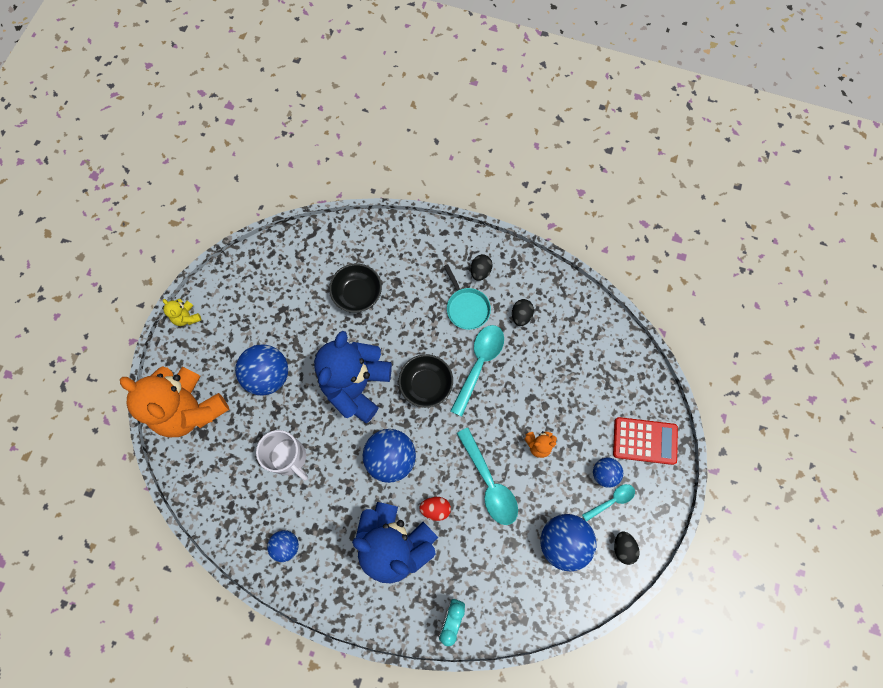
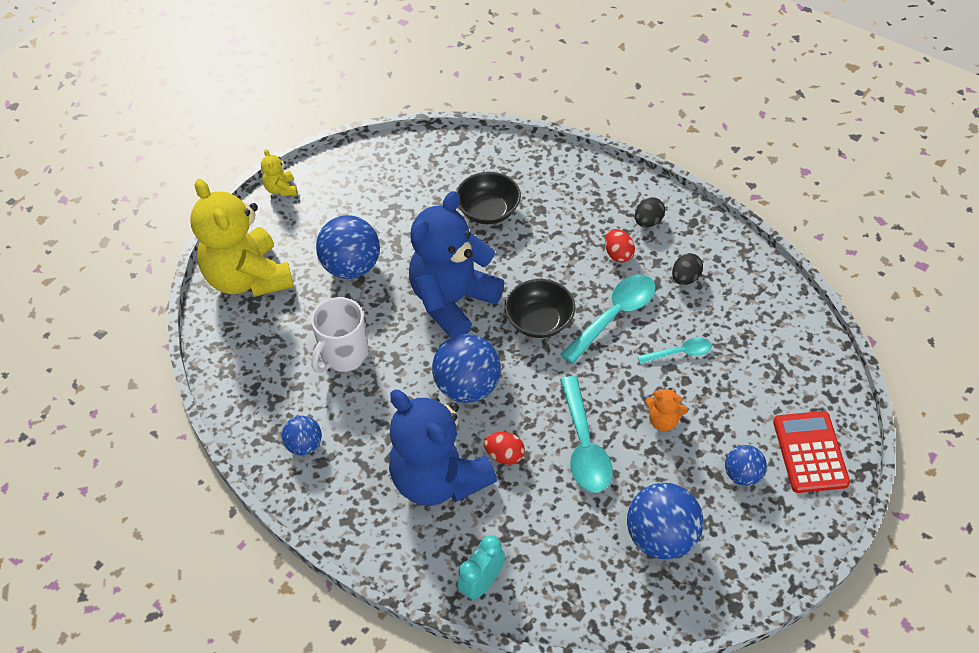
camera: 20 degrees right, 20 degrees down
(190, 409) = (248, 278): orange teddy bear -> yellow teddy bear
(289, 457) = (343, 355): white mug -> white mug turned 60 degrees clockwise
(466, 308) = (618, 254): turquoise pan -> red egg
(611, 500) = (743, 508): turquoise spoon -> turquoise spoon (680, 353)
(623, 548) = (742, 567): black egg -> none
(644, 441) = (810, 452): red calculator -> red calculator turned 120 degrees counterclockwise

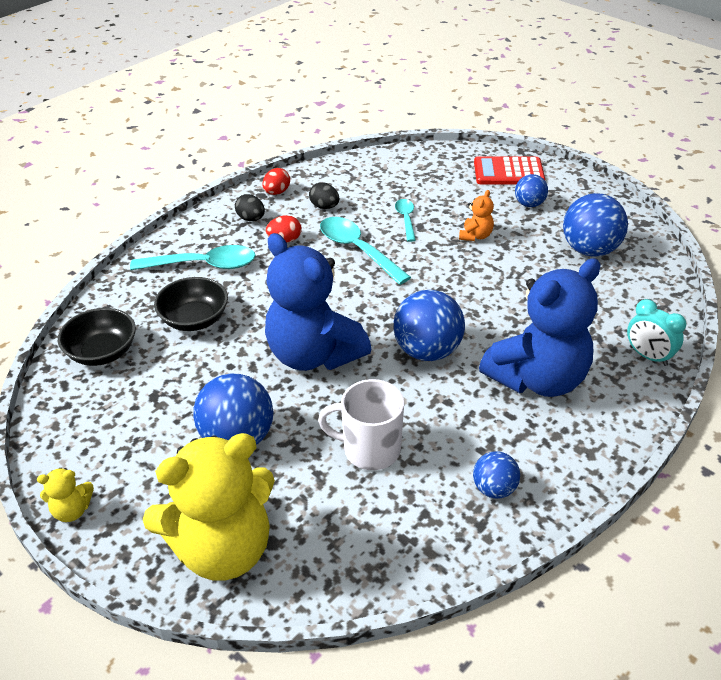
camera: 85 degrees left, 10 degrees down
(343, 355) = (370, 449): white mug -> white mug turned 150 degrees clockwise
(504, 455) = (509, 331): red egg -> red egg (277, 192)
(539, 321) = (353, 296): black bowl -> black bowl (102, 352)
(584, 445) = (499, 281): turquoise spoon -> turquoise spoon (203, 265)

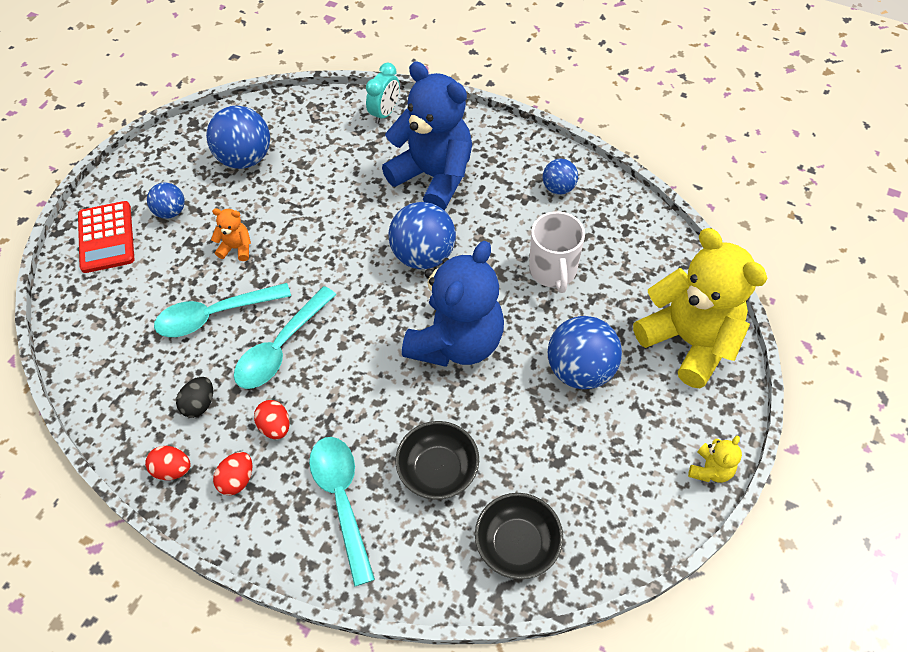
camera: 105 degrees left, 15 degrees up
(72, 510) = (710, 470): yellow teddy bear -> yellow teddy bear turned 60 degrees clockwise
(251, 219) = (237, 480): black egg -> red egg
(406, 219) = (215, 315): turquoise spoon -> turquoise spoon, size x1.77

